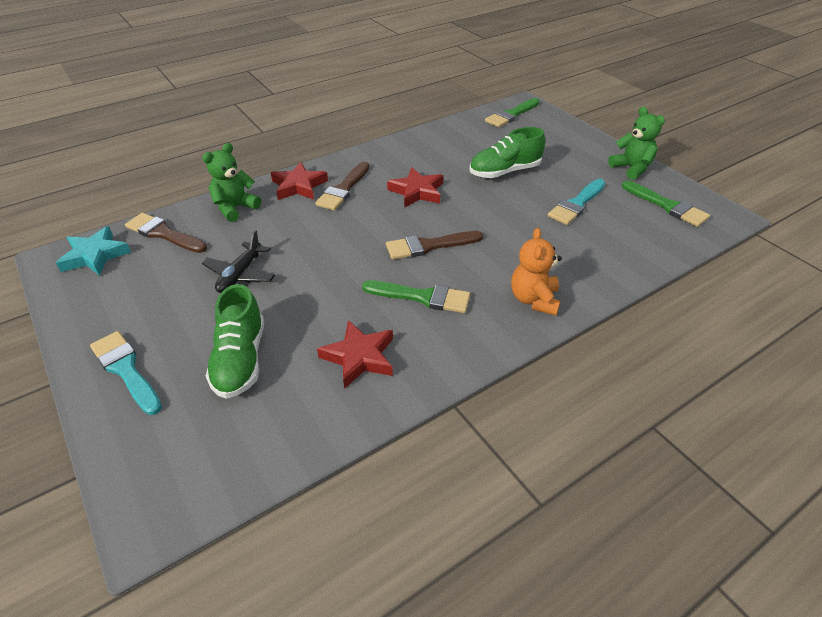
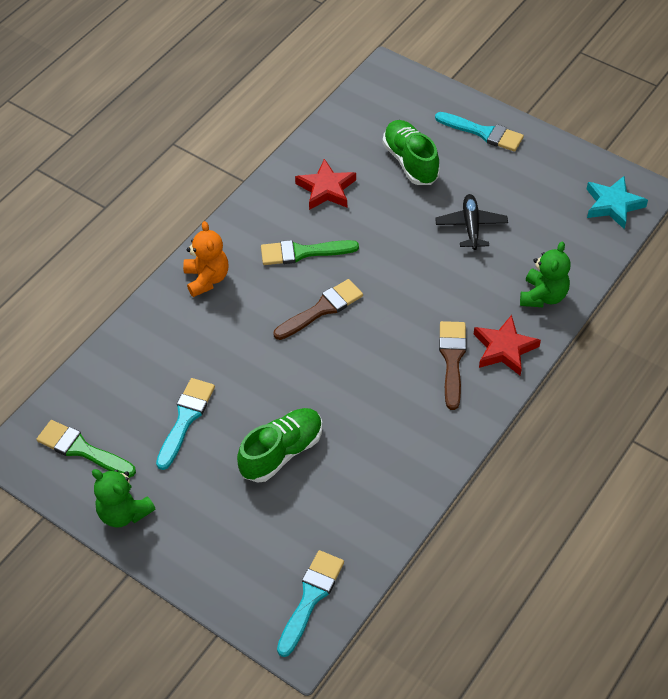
camera: 160 degrees right, 10 degrees up
(164, 234) = (579, 245): brown brush -> none
(417, 191) = (369, 382): red star -> none
(511, 115) = (310, 598): green brush -> turquoise brush

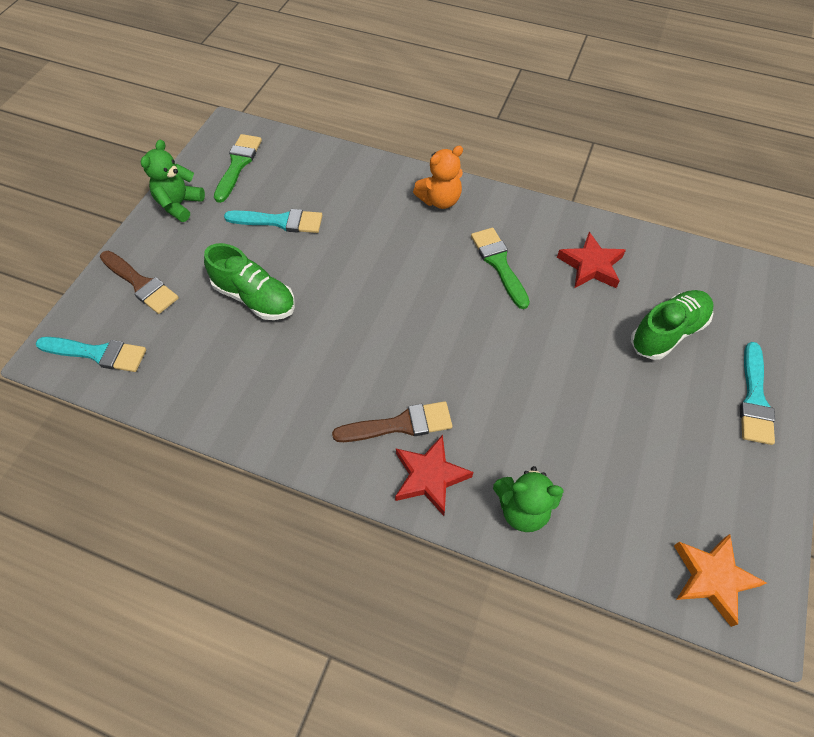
camera: 75 degrees right, 5 degrees up
(321, 309) = (432, 294): brown brush -> brown brush (140, 284)
(471, 226) = (599, 410): black plane -> none
(613, 205) = (712, 578): turquoise star -> orange star

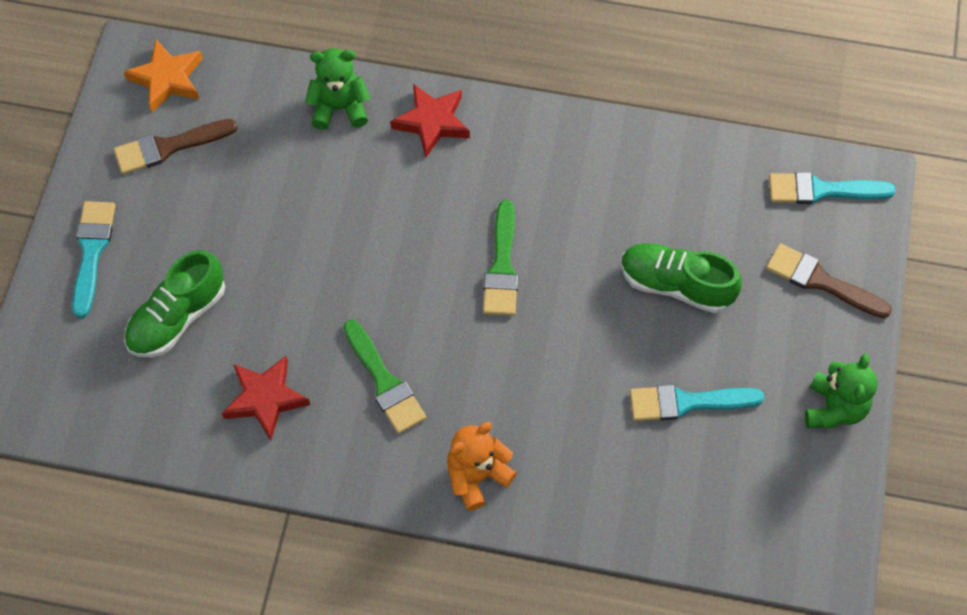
camera: 170 degrees right, 5 degrees up
(238, 165) = (785, 494): green brush -> green brush (502, 266)
(399, 425) = (471, 166): brown brush -> brown brush (169, 147)

